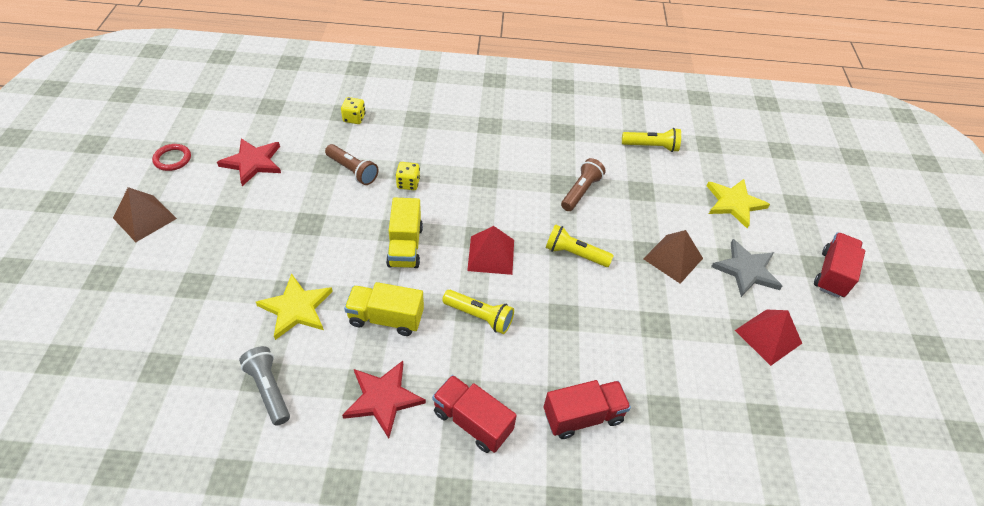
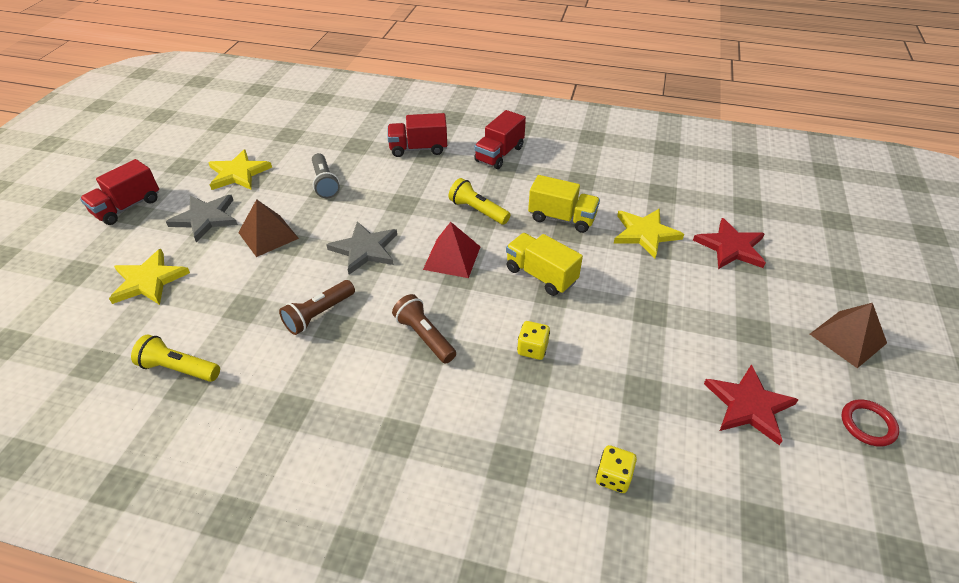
camera: 165 degrees left, 5 degrees down
(269, 389) = (653, 185): grey flashlight -> grey flashlight (325, 183)
(352, 171) = (606, 376): brown flashlight -> brown flashlight (425, 336)
(383, 398) = (564, 171): red star -> red star (731, 247)
(405, 246) = (541, 275): yellow truck -> yellow truck turned 60 degrees counterclockwise
(472, 421) = (499, 154): red truck -> red truck turned 75 degrees clockwise
(575, 254) = (365, 249): yellow flashlight -> grey star
(768, 336) = (238, 173): red pyramid -> yellow star

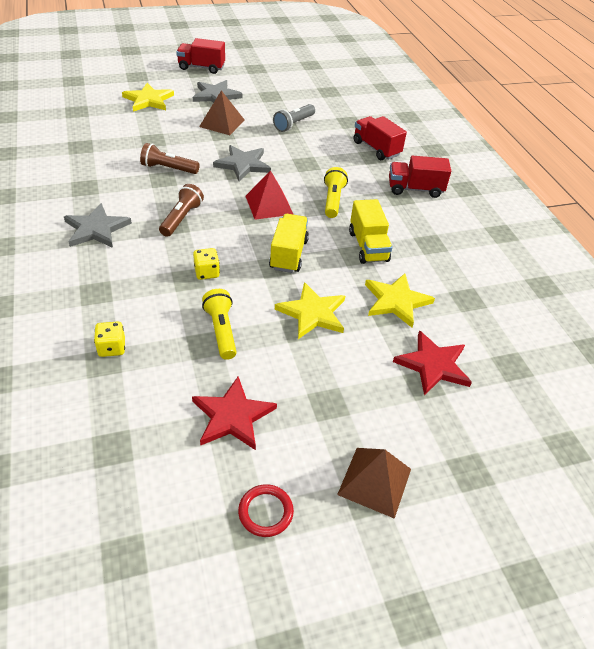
camera: 55 degrees right, 0 degrees up
(179, 368) = (91, 138): yellow flashlight -> yellow flashlight (221, 331)
(238, 173) = (269, 89): yellow star -> yellow star (312, 313)
(388, 425) = (96, 229): none -> grey star

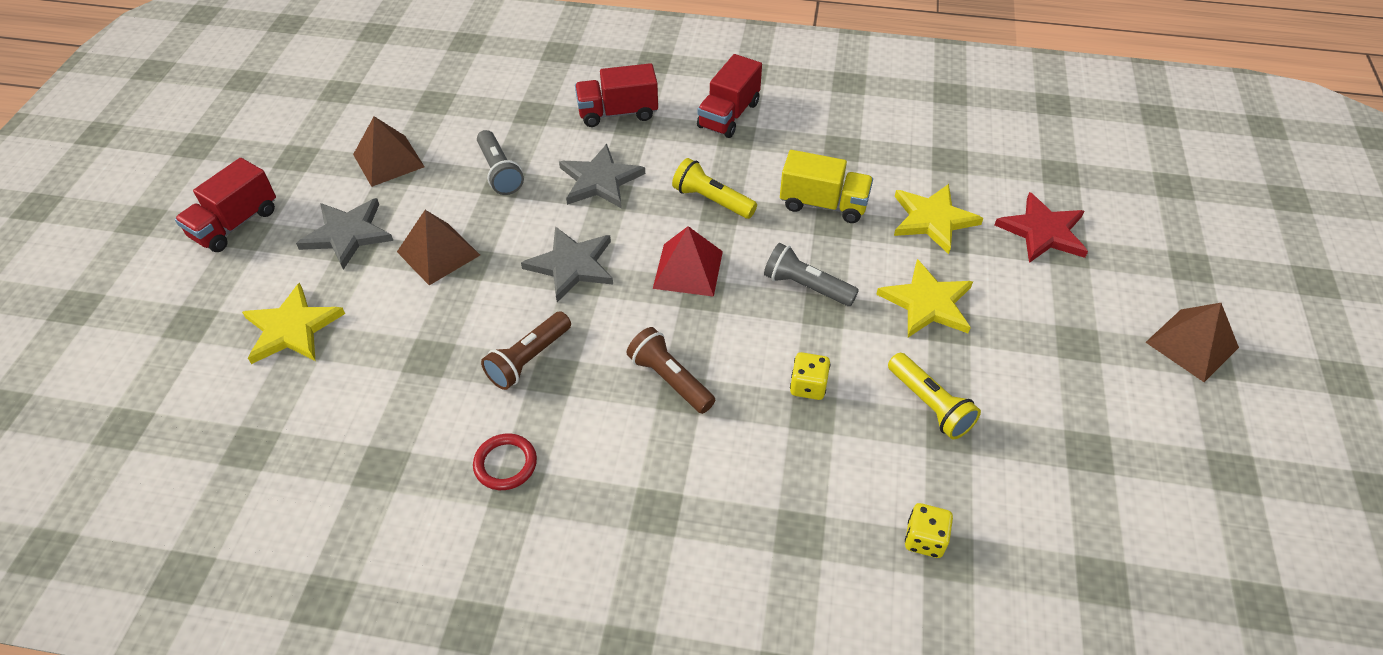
camera: 60 degrees left, 5 degrees up
(96, 229) = (643, 498): grey star -> grey star (600, 180)
(221, 331) = (929, 405): yellow flashlight -> yellow flashlight turned 135 degrees counterclockwise
(233, 416) = (1077, 439): red star -> none
(265, 512) = (1218, 452): red ring -> red ring (505, 464)
(274, 91) = (388, 160): none -> brown pyramid
(288, 254) = (806, 286): yellow truck -> grey flashlight

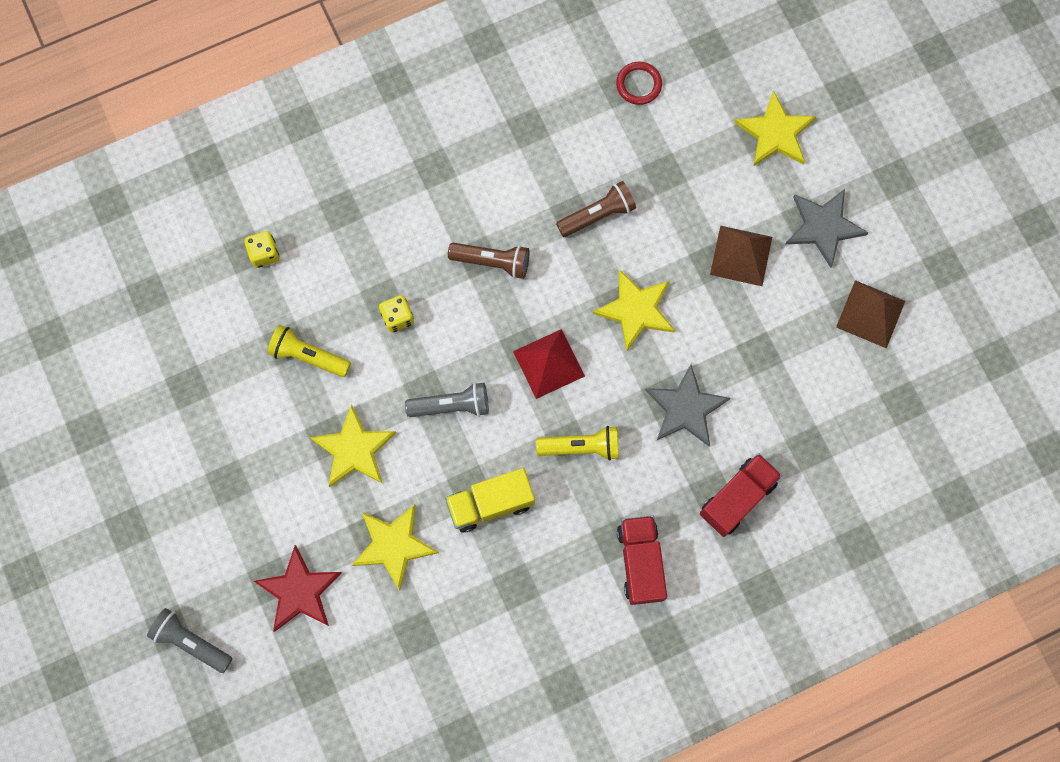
camera: 145 degrees right, 25 degrees up
(235, 224) = (913, 180): red truck -> none
(499, 172) = (772, 362): grey flashlight -> grey flashlight (191, 641)
(505, 464) = (548, 138): red ring -> red ring (638, 84)
(528, 359) = (598, 215): brown flashlight -> brown flashlight turned 60 degrees clockwise
(572, 265) = (636, 310): grey star -> yellow star
(1191, 344) = (144, 536): brown pyramid -> none

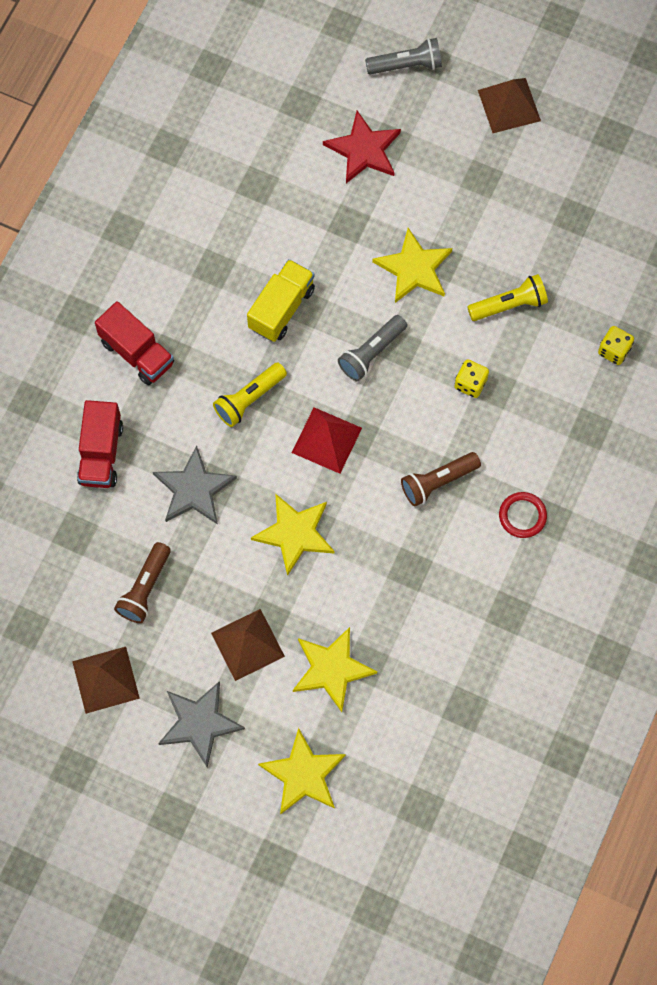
camera: 140 degrees right, 5 degrees down
(143, 529) = (509, 105): none -> brown pyramid
(393, 545) = (325, 228): yellow star -> yellow star (332, 669)
(598, 215) = (389, 585): brown flashlight -> brown flashlight (145, 588)
(638, 84) = (451, 724): red ring -> red ring (522, 516)

